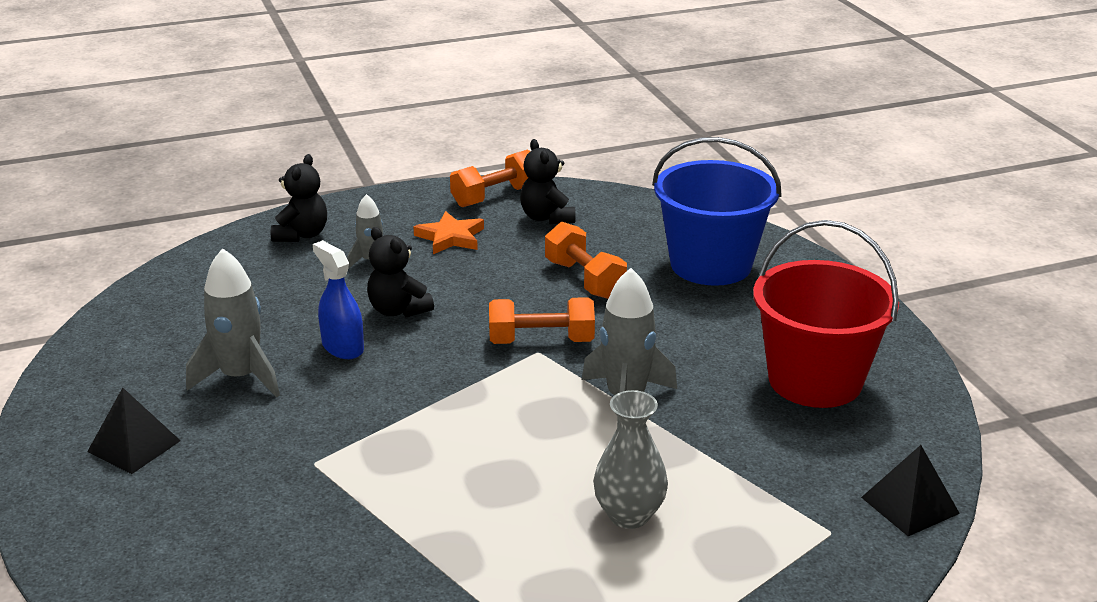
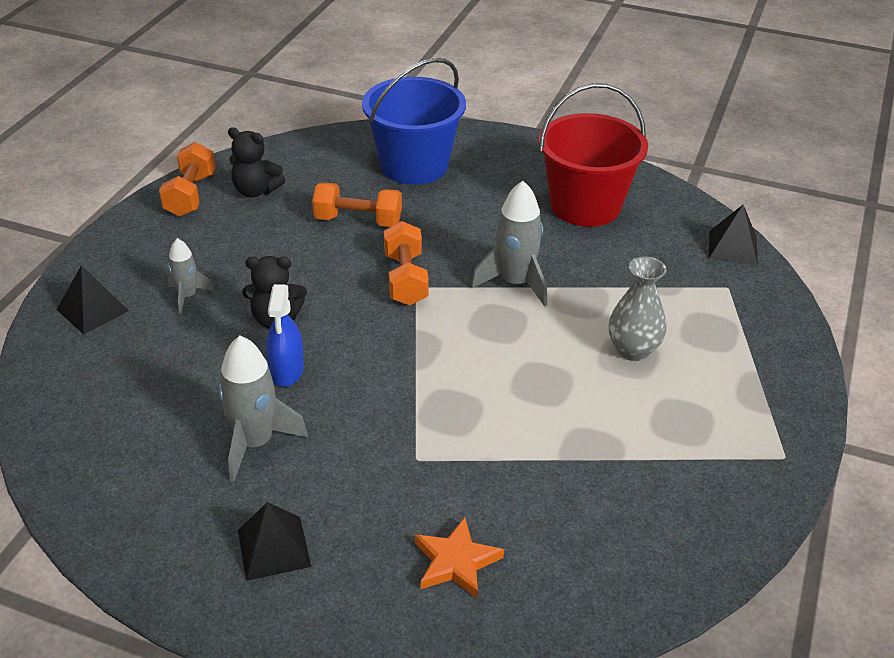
camera: 50 degrees left, 10 degrees up
(302, 235) = (92, 310): black teddy bear -> black pyramid
(342, 347) = (287, 371): blue spray bottle -> blue spray bottle turned 90 degrees counterclockwise
(451, 237) = (214, 244): orange star -> orange star (456, 562)
(541, 341) = (405, 279): orange dumbbell -> orange dumbbell turned 45 degrees counterclockwise

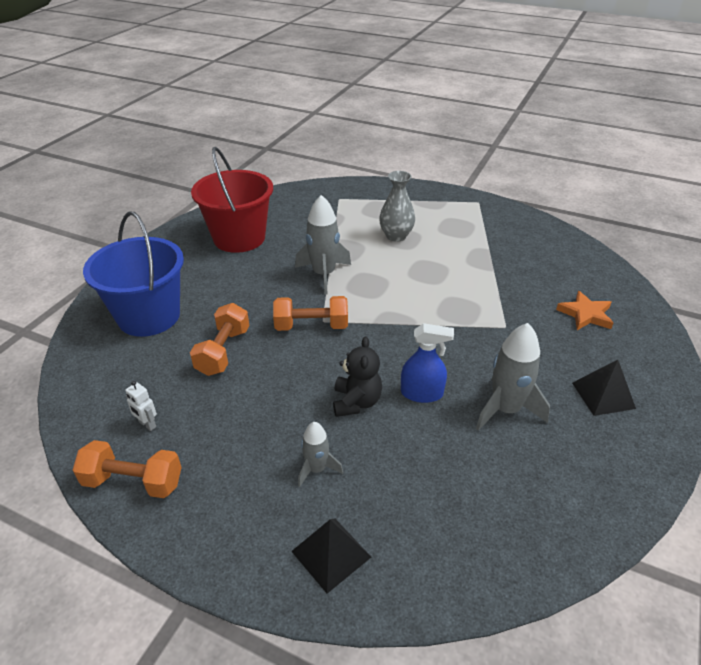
camera: 85 degrees left, 0 degrees up
(256, 191) = (147, 424): black teddy bear -> white robot
(733, 247) = (300, 192): black pyramid -> none

